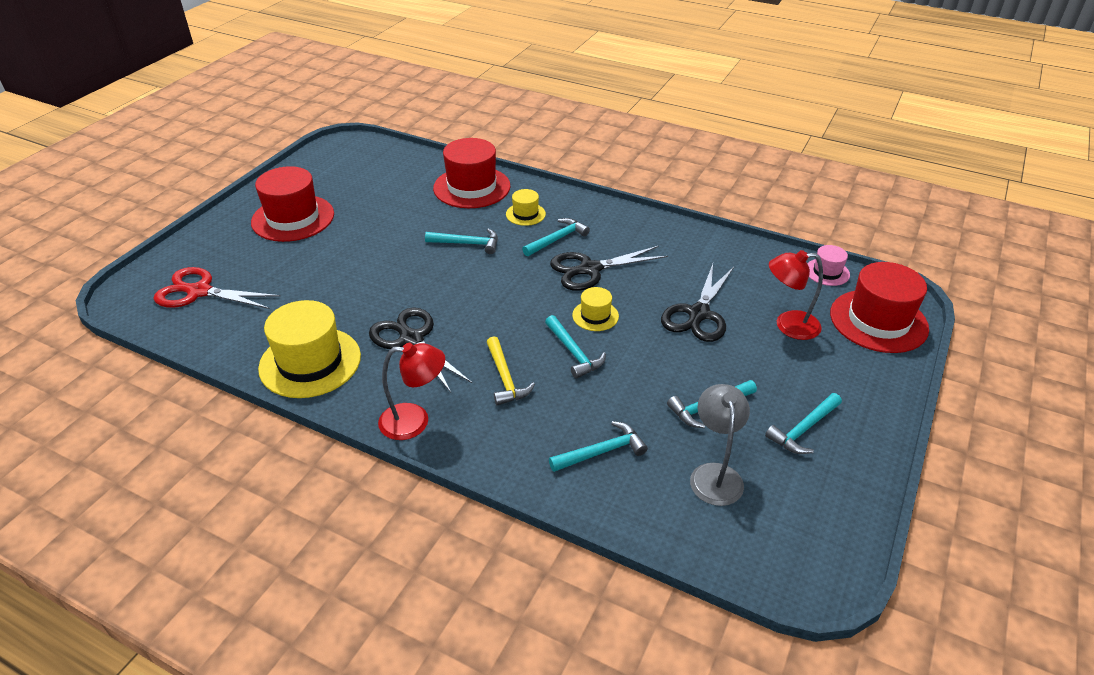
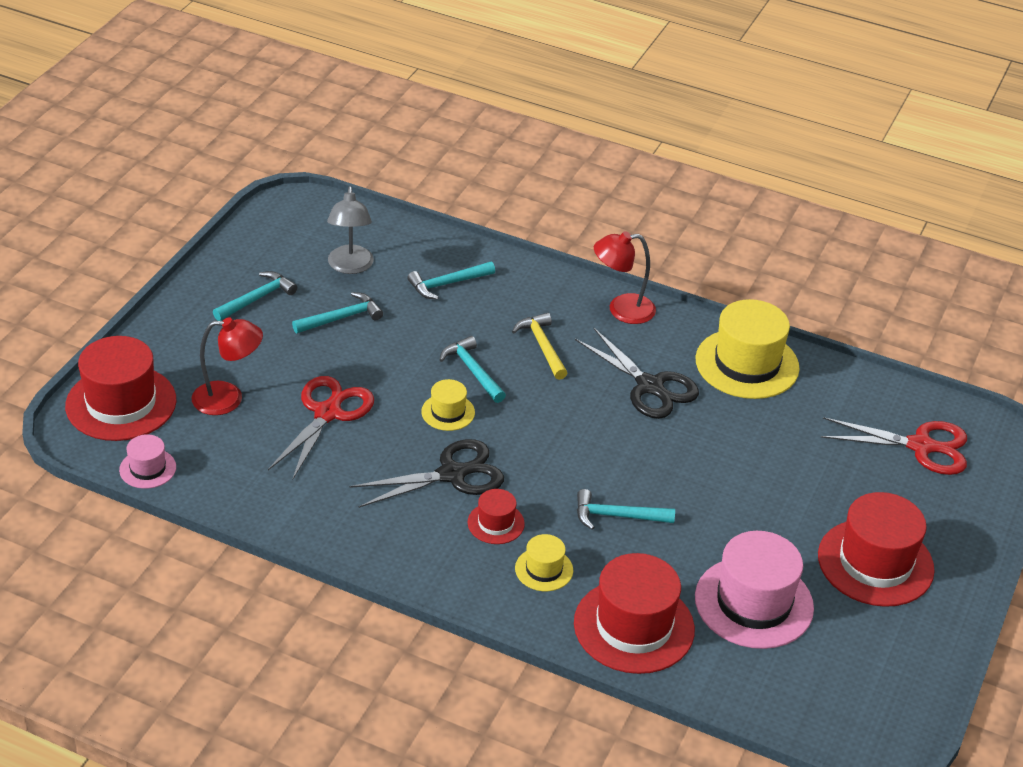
camera: 175 degrees right, 0 degrees up
(389, 198) = (754, 603): none -> pink hat
(557, 239) = (496, 523): turquoise hammer -> red hat
(698, 314) = (327, 413): black scissors -> red scissors

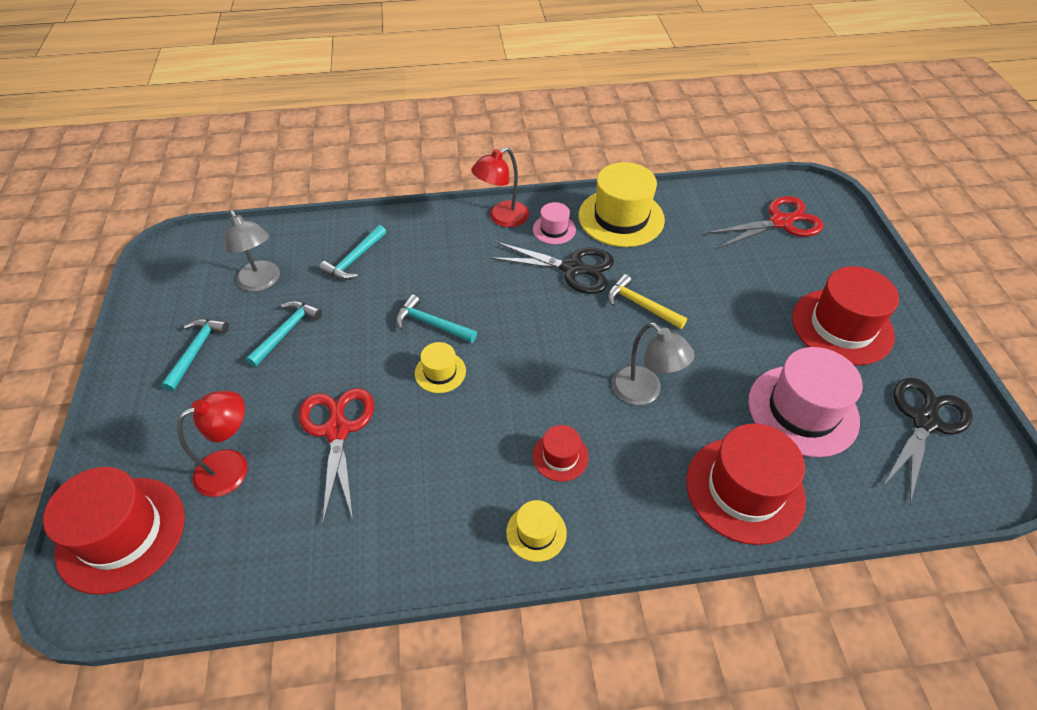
camera: 30 degrees left, 10 degrees up
(147, 468) = (196, 595): pink hat -> pink hat (554, 229)
(452, 474) = (488, 430): black scissors -> black scissors (924, 421)
(542, 346) = (468, 275): yellow hammer -> yellow hammer (641, 305)
(544, 569) = (633, 478): yellow hat -> yellow hat (536, 532)
(617, 516) = (644, 392): turquoise hammer -> grey lamp

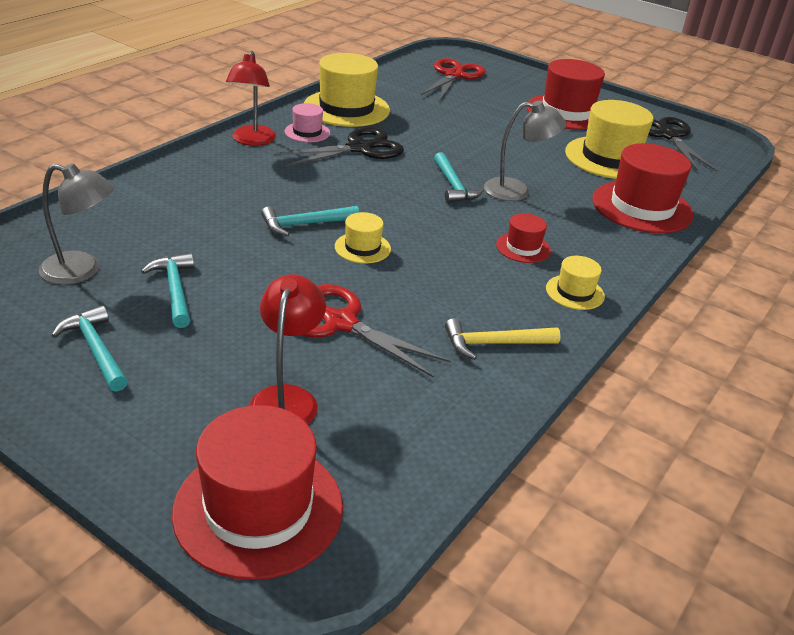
camera: 50 degrees left, 15 degrees down
(354, 259) = (158, 216): turquoise hammer -> turquoise hammer (453, 186)
(641, 305) = (440, 149): yellow hammer -> yellow hammer (494, 344)
(802, 410) = (610, 158): pink hat -> yellow hat

